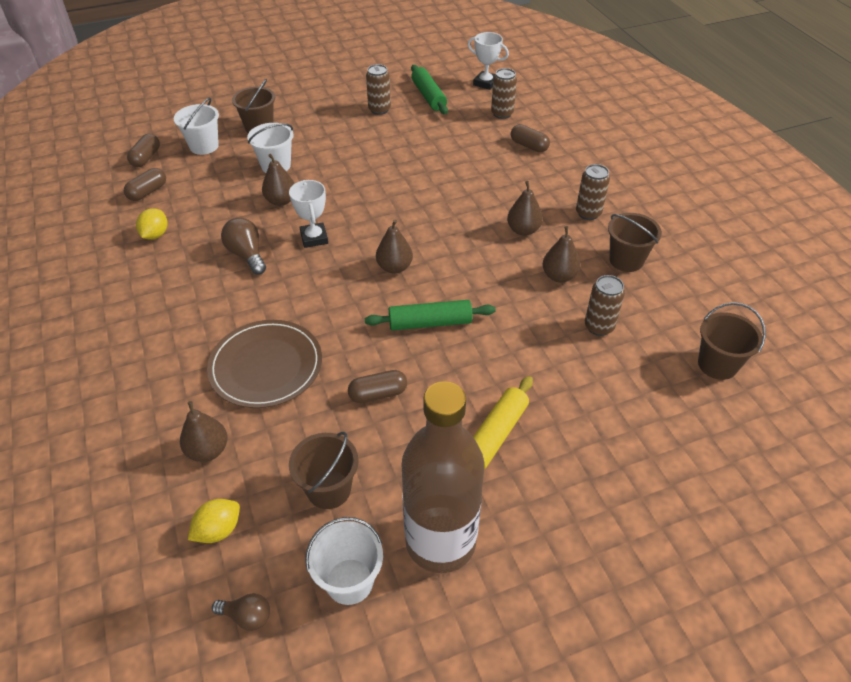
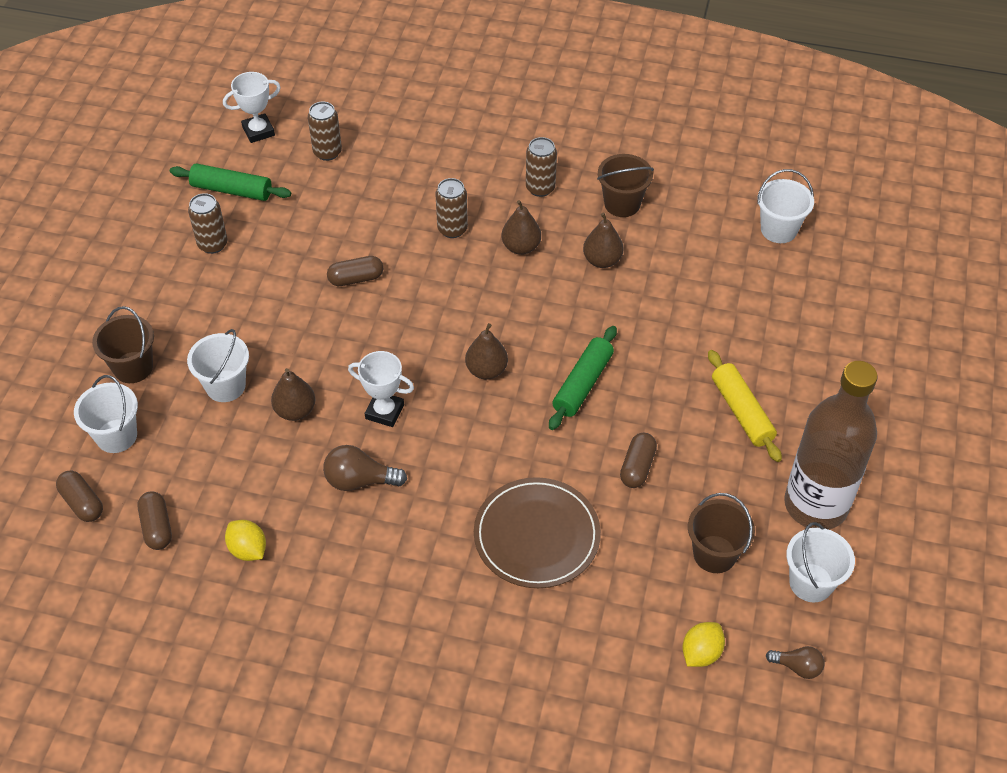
camera: 55 degrees left, 5 degrees up
(208, 450) = (607, 625): brown pear -> none
(218, 530) = (701, 653): yellow lemon -> yellow lemon turned 45 degrees clockwise
(247, 616) = (797, 667): brown light bulb -> brown light bulb turned 60 degrees clockwise
(529, 146) = (401, 165): brown capsule -> brown capsule (356, 278)
(599, 327) = (682, 273): brown can -> brown can (452, 229)
(717, 364) = (778, 229): brown bucket -> white bucket

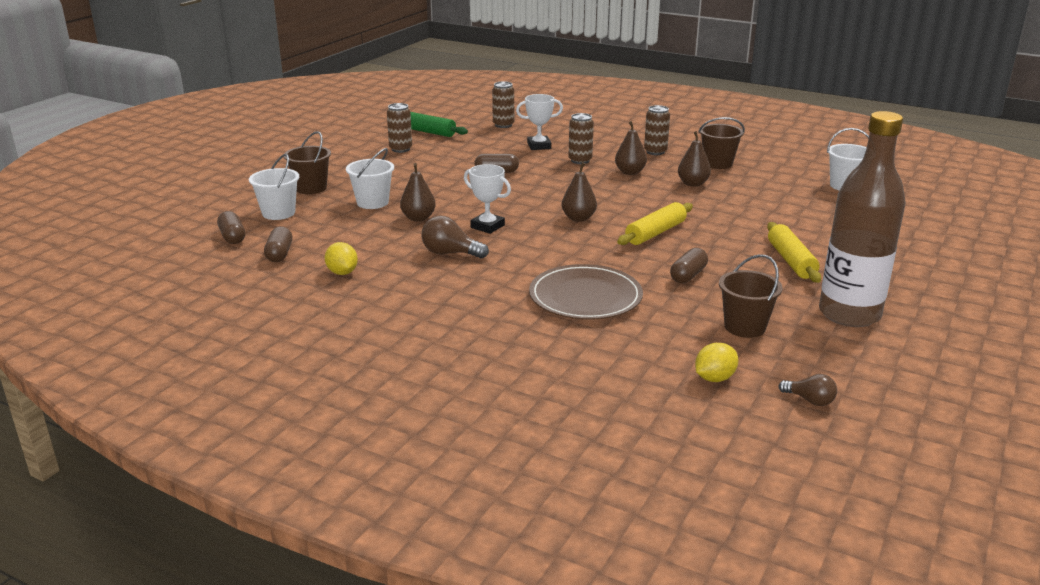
camera: 15 degrees right, 25 degrees down
(258, 131) = (459, 114): white trophy -> white trophy (539, 146)
(582, 384) = (655, 233): green rolling pin -> yellow rolling pin
(811, 583) = (835, 354): white bucket -> none

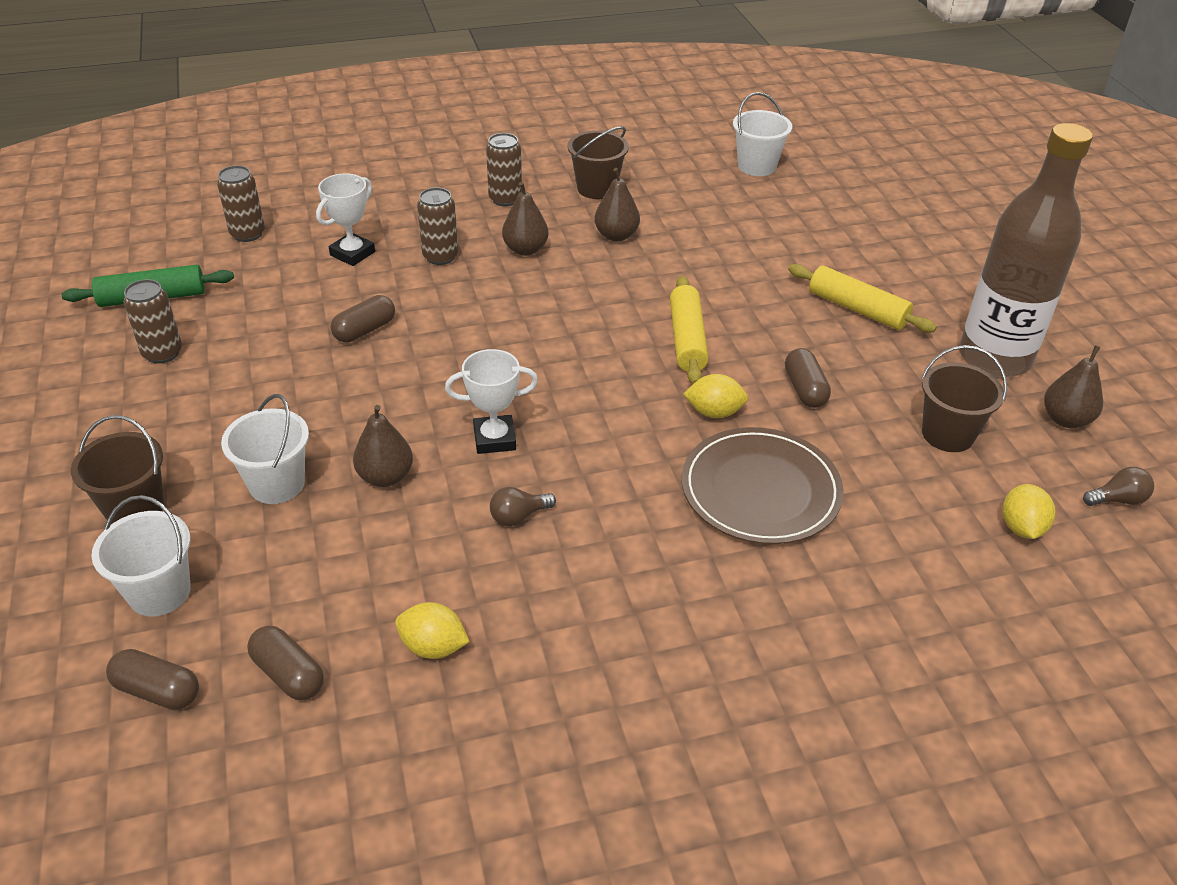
camera: 45 degrees left, 15 degrees up
(450, 253) = (518, 516): brown light bulb -> brown light bulb, size x0.64
(578, 218) = (577, 362): brown pear -> brown pear (1065, 419)
(616, 262) = (714, 412): none -> yellow lemon

